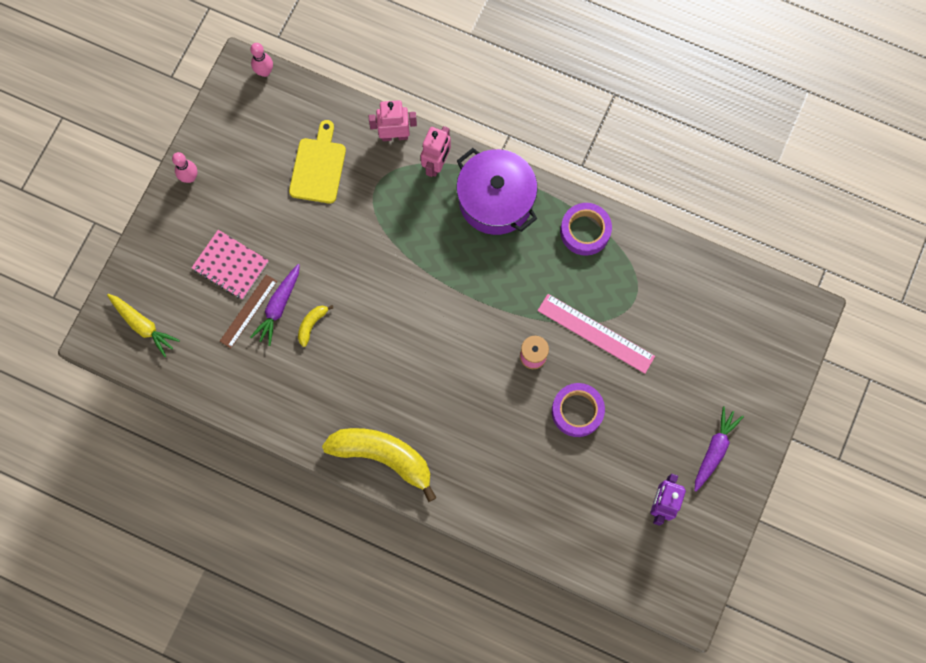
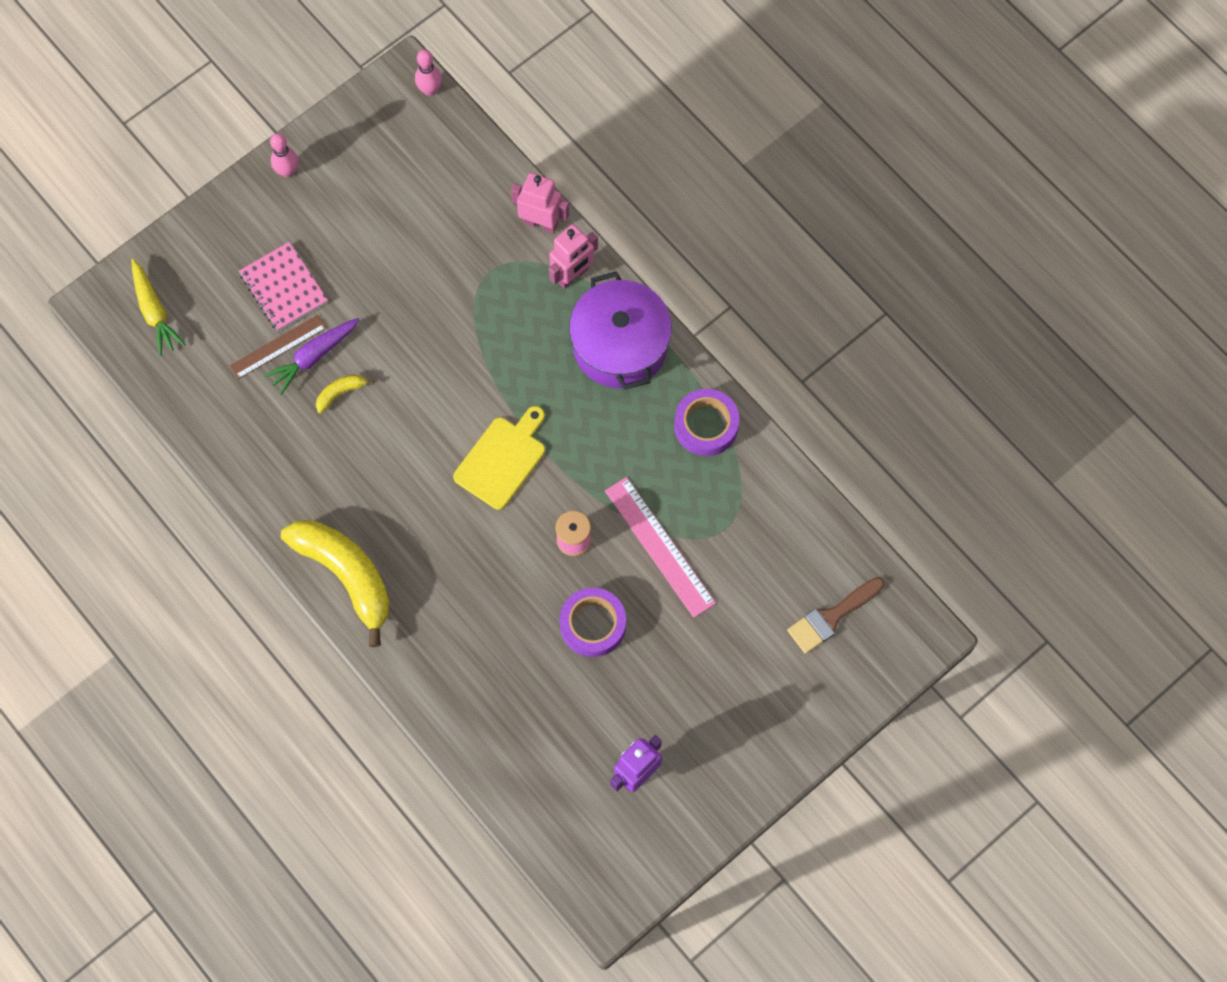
camera: 25 degrees right, 5 degrees down
(318, 167) = (436, 221): yellow cutting board -> yellow cutting board (502, 459)
(714, 450) = (731, 741): purple carrot -> none
(739, 329) = (831, 617): none -> brown brush

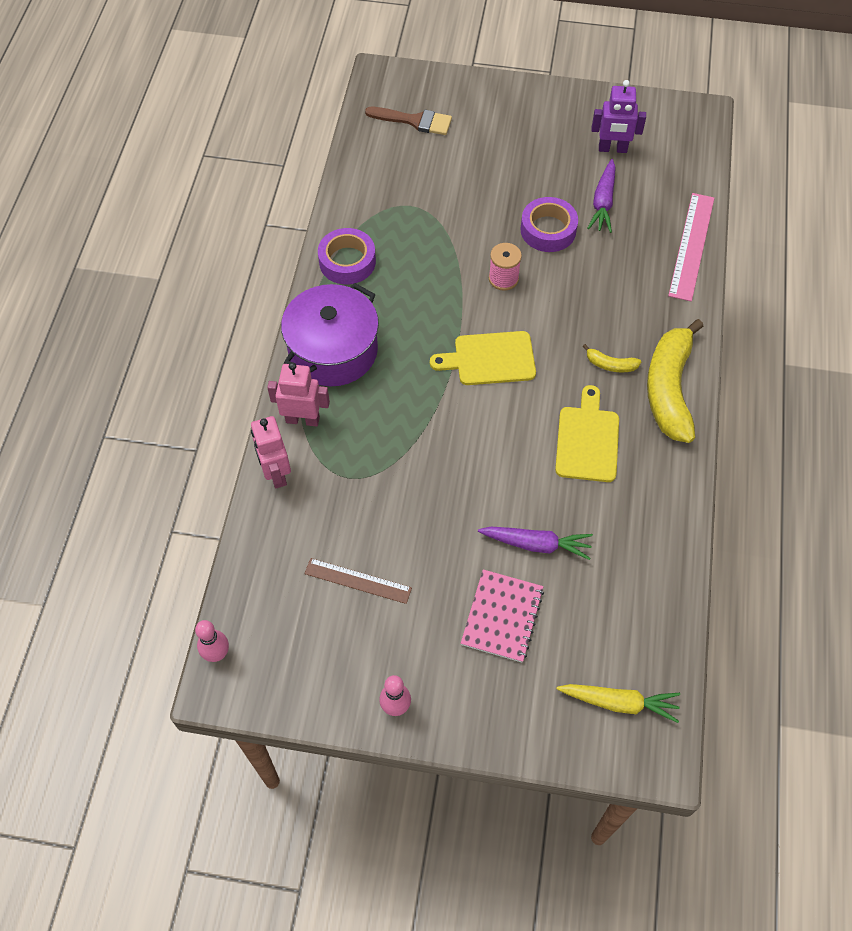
camera: 130 degrees left, 10 degrees down
(154, 311) = (619, 702): yellow carrot -> yellow carrot turned 75 degrees clockwise
(278, 347) = (554, 577): brown ruler -> brown ruler (358, 581)
(341, 393) = (545, 501): yellow banana -> yellow banana (610, 365)
(361, 469) = (587, 440): none -> yellow cutting board
(581, 704) = (603, 202): none -> purple carrot
(659, 546) = (459, 231): pink ruler -> pink ruler (691, 246)

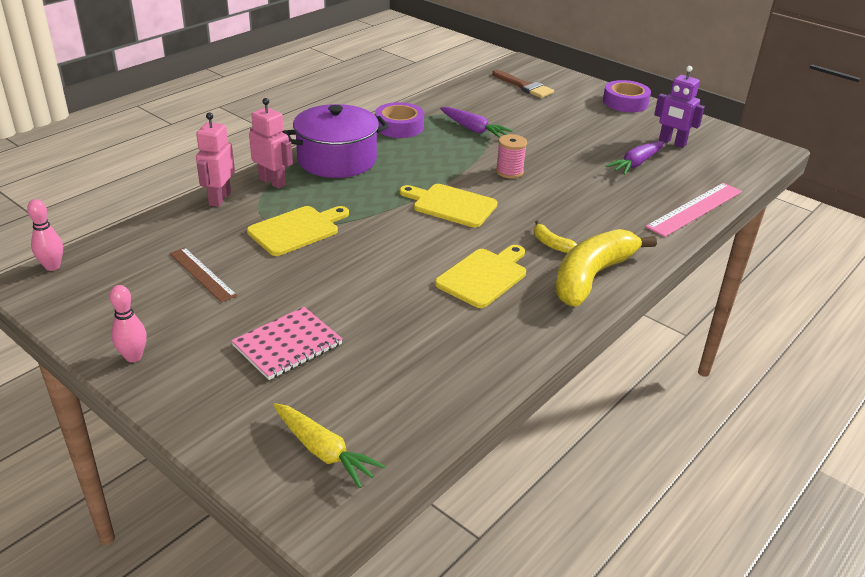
camera: 30 degrees right, 25 degrees down
(386, 474) = (297, 230): none -> yellow cutting board
(536, 544) = (369, 316): purple carrot -> purple carrot (473, 129)
(548, 230) = (573, 162): purple tape -> purple tape (625, 102)

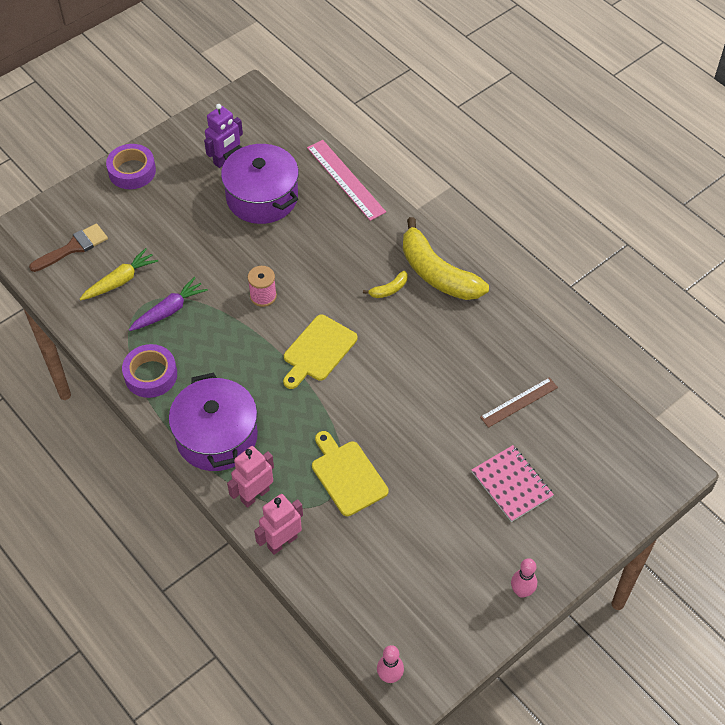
camera: 80 degrees left, 20 degrees up
(202, 274) = (412, 549): brown ruler -> brown ruler (519, 402)
(219, 198) = (282, 542): pink robot -> pink robot turned 120 degrees clockwise
(323, 451) = (622, 464): yellow carrot -> yellow carrot (120, 281)
(484, 276) = (431, 344): yellow cutting board -> none
(636, 163) = (262, 197): purple carrot -> purple pot

